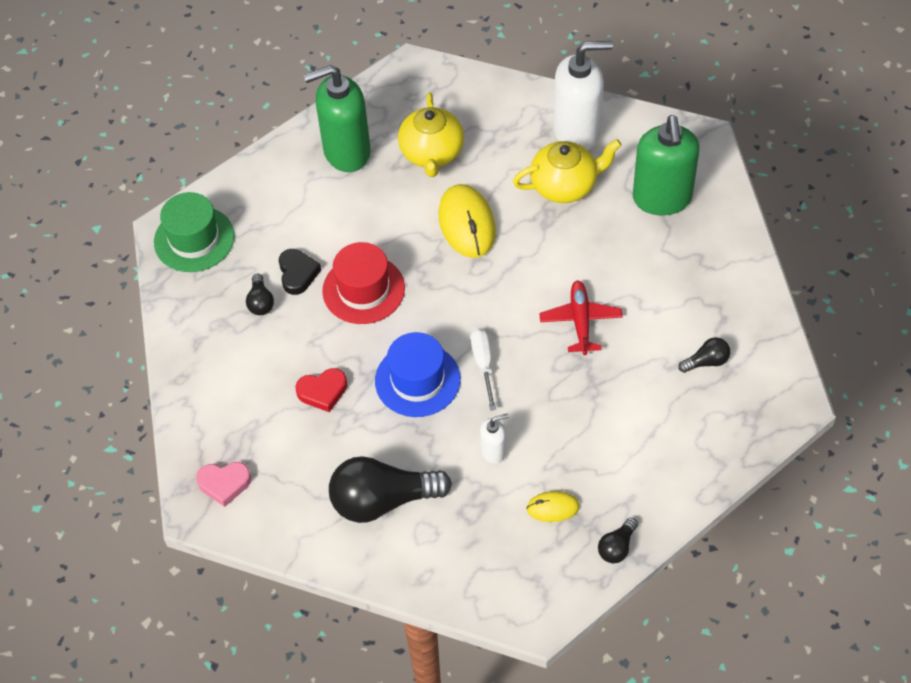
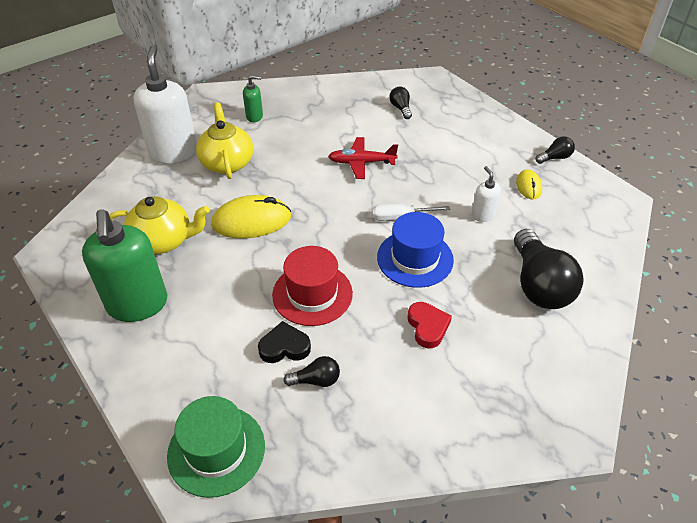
camera: 90 degrees left, 10 degrees down
(224, 484) = (540, 411): pink heart -> none
(617, 547) = (555, 157): black light bulb -> black light bulb turned 60 degrees counterclockwise
(662, 198) = (254, 116): green soap dispenser -> green soap dispenser, size x0.47

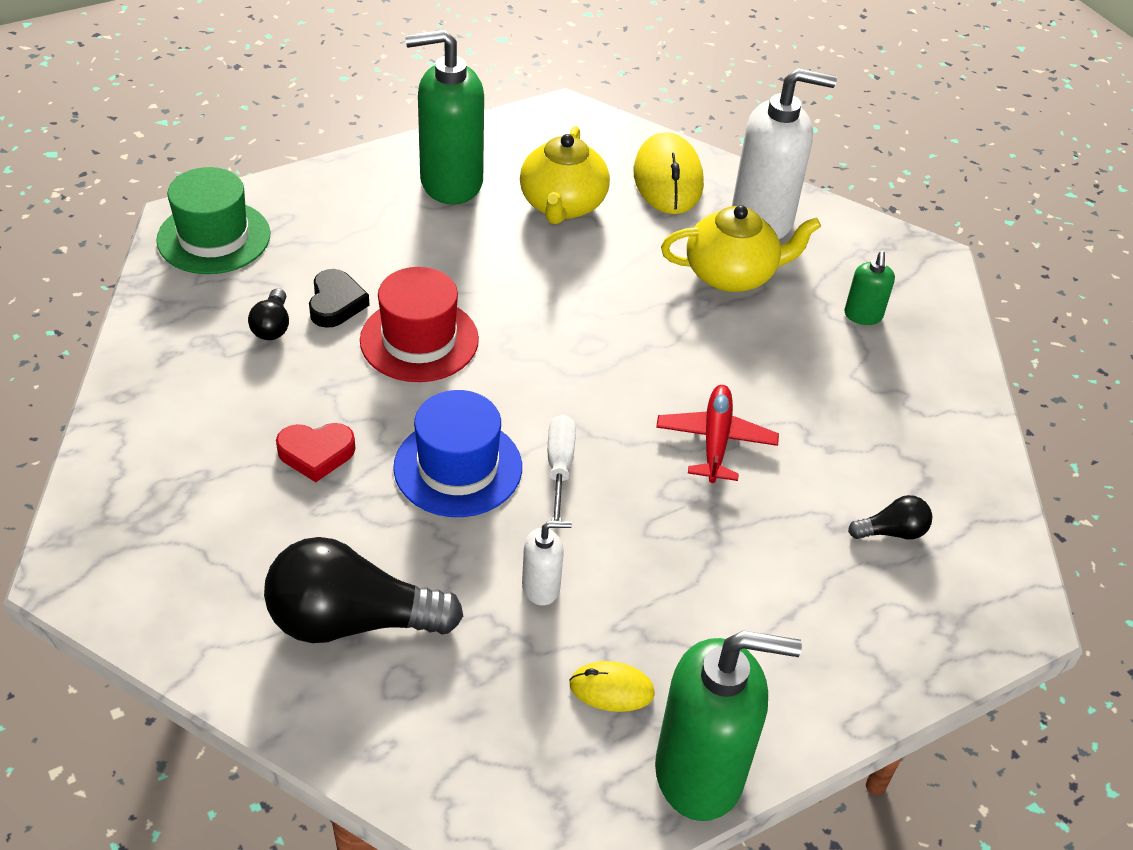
camera: 95 degrees right, 0 degrees up
(251, 221) = (586, 292): yellow mouse -> yellow mouse (668, 179)
(555, 157) = (700, 773): black light bulb -> green soap dispenser

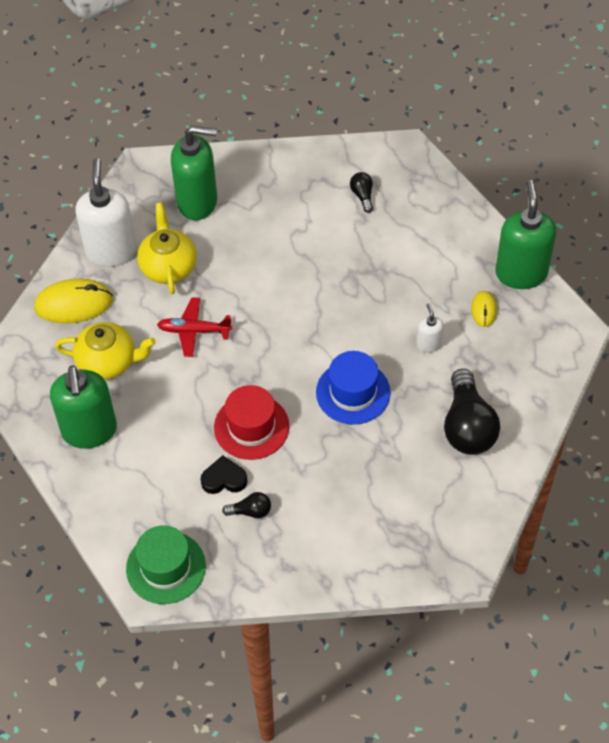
camera: 90 degrees left, 10 degrees up
(316, 454) = (355, 465): red heart -> none
(559, 467) = (344, 343): white screwdriver -> none
(715, 440) = (311, 272): red plane -> red plane (194, 331)
(863, 315) = (197, 202): green soap dispenser -> green soap dispenser, size x2.15

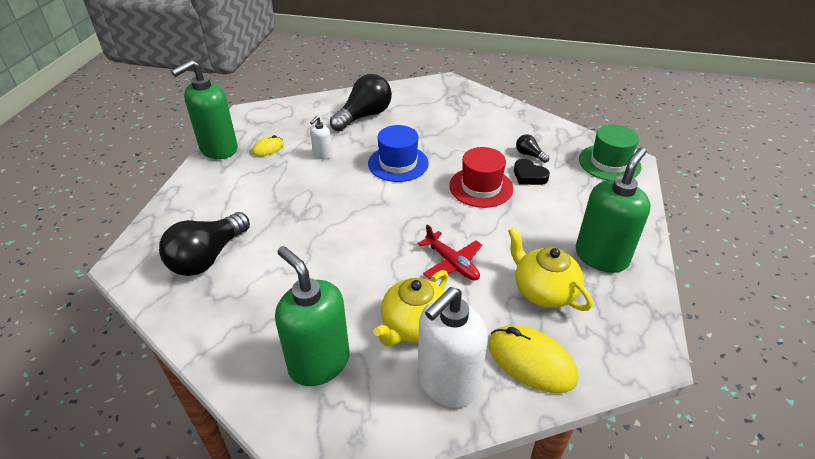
camera: 135 degrees left, 15 degrees down
(362, 196) = (207, 257): black light bulb -> black light bulb, size x2.16

